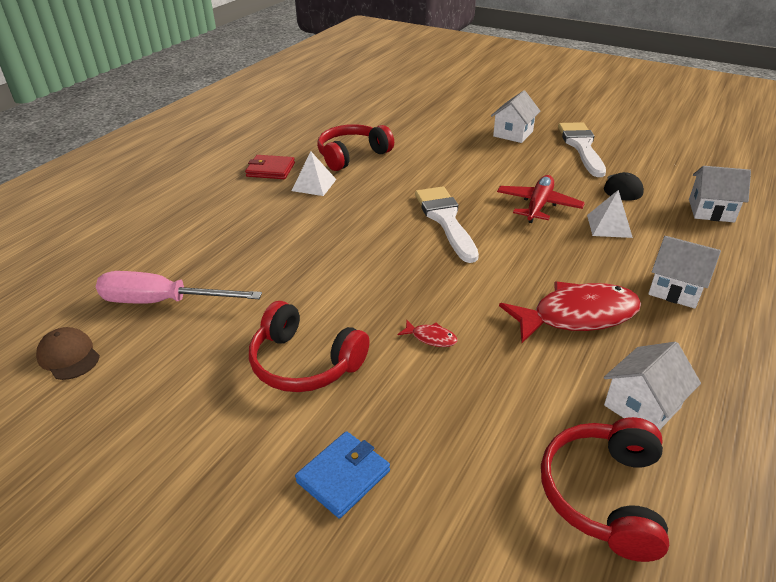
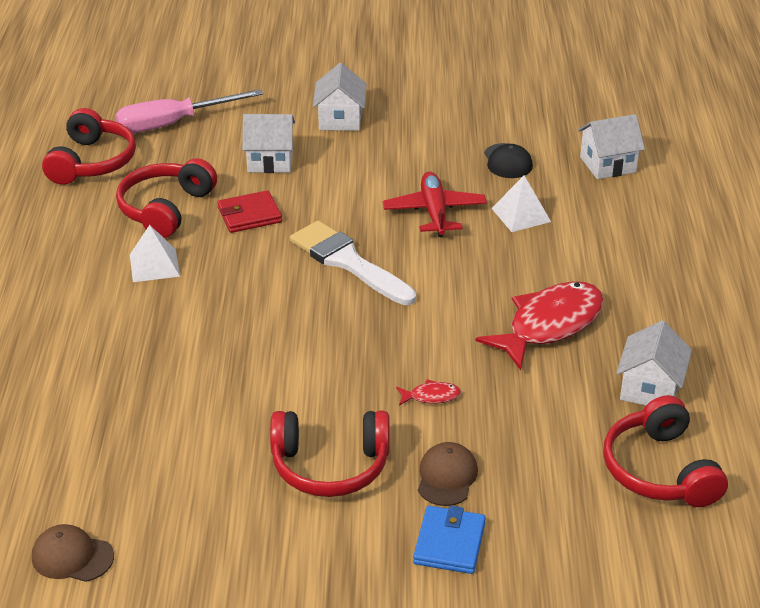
camera: 30 degrees left, 0 degrees up
(162, 302) = (115, 465): pink screwdriver -> pink screwdriver (173, 124)
(270, 170) = (77, 261): red wallet -> red wallet (249, 215)
(333, 120) = (92, 162): none -> red headphones
(390, 412) = (447, 477): none -> brown cap
(581, 146) = (430, 117): white brush -> none
(675, 289) = (620, 267): white house -> white house (270, 161)

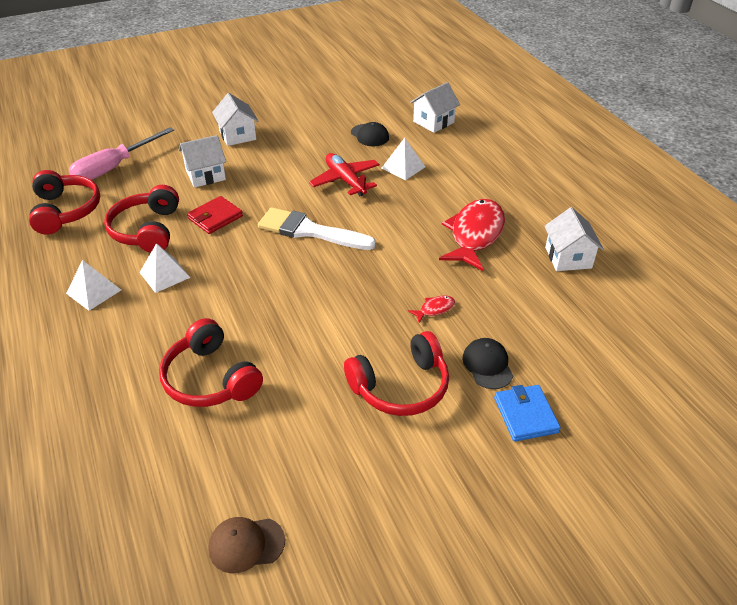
camera: 25 degrees left, 5 degrees up
(71, 261) = (93, 291): none -> white pyramid
(447, 477) = (487, 365): brown cap -> black cap
(659, 470) = (616, 311): red headphones -> red headphones (210, 379)

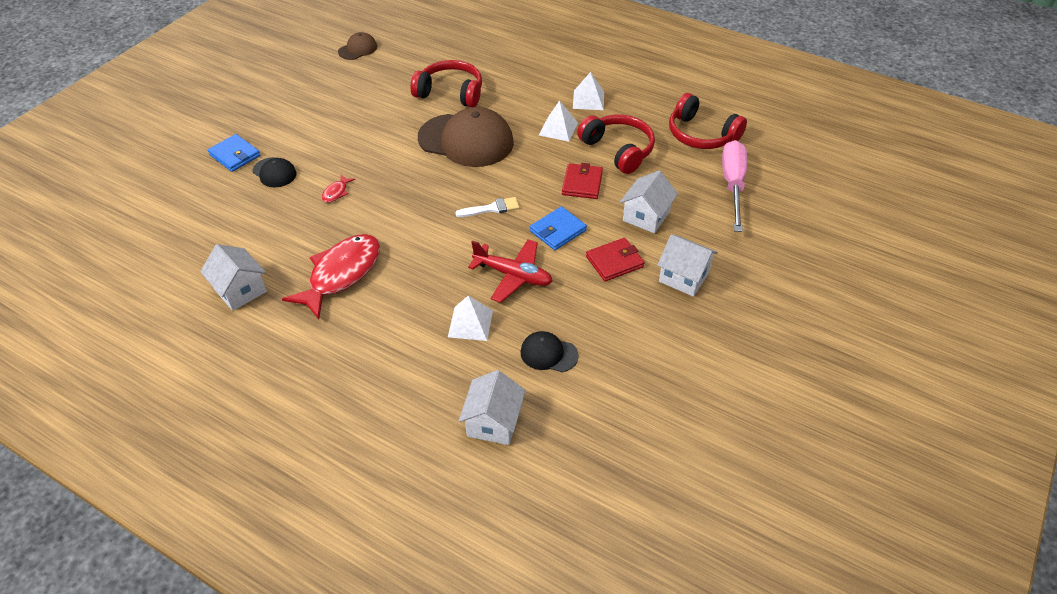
camera: 145 degrees right, 5 degrees up
(261, 305) = (466, 140): none -> brown cap
(267, 160) = (614, 262): none -> red wallet
(279, 193) = (558, 231): none -> blue wallet
(309, 231) = (492, 208): white brush -> white brush, size x0.53
(401, 386) = (327, 137): red headphones -> none
(475, 234) = (341, 274): red fish -> red fish turned 135 degrees counterclockwise

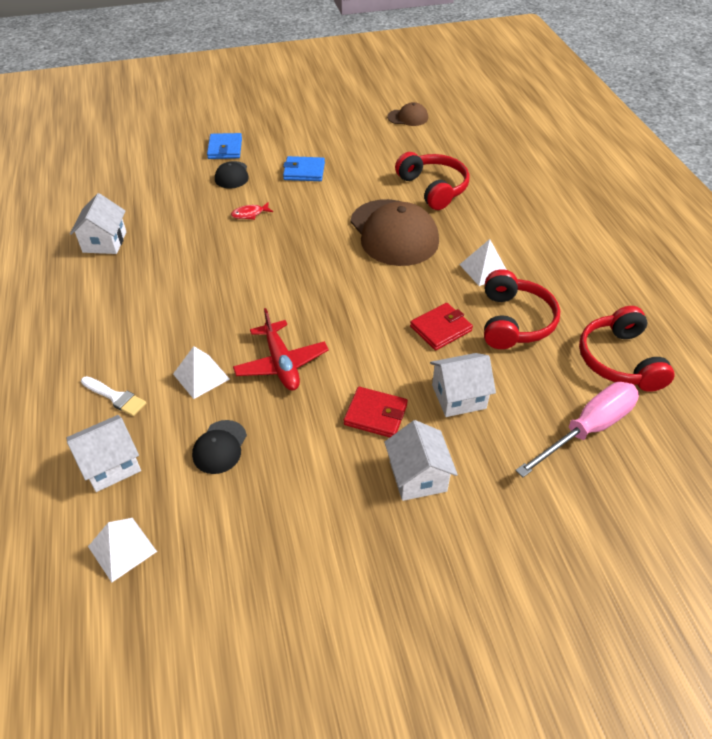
camera: 45 degrees right, 0 degrees up
(341, 274) = (173, 274): red fish -> none
(492, 208) = (339, 299): white brush -> white brush (115, 397)
(548, 354) = (220, 447): black cap -> black cap turned 135 degrees counterclockwise
(558, 231) = (365, 354): blue wallet -> blue wallet (304, 171)
(588, 100) = (546, 261): white pyramid -> white pyramid (122, 549)

